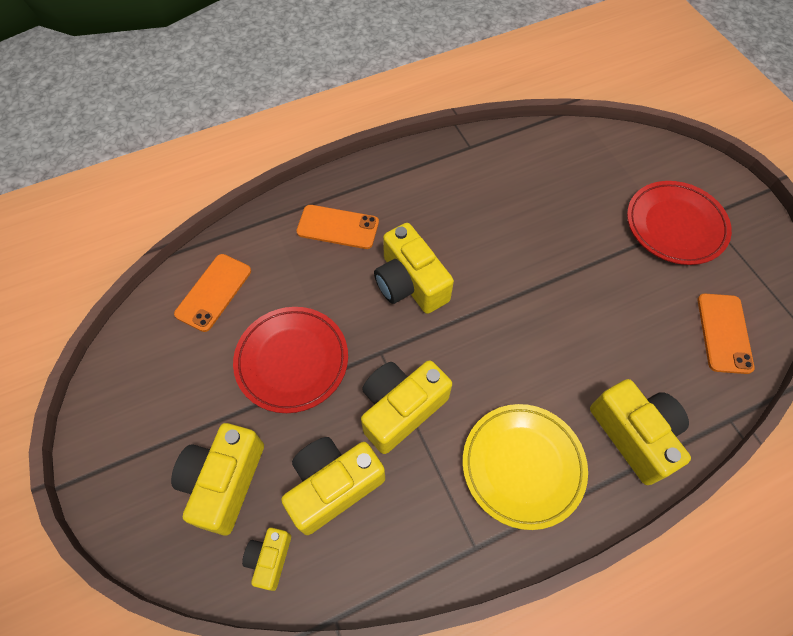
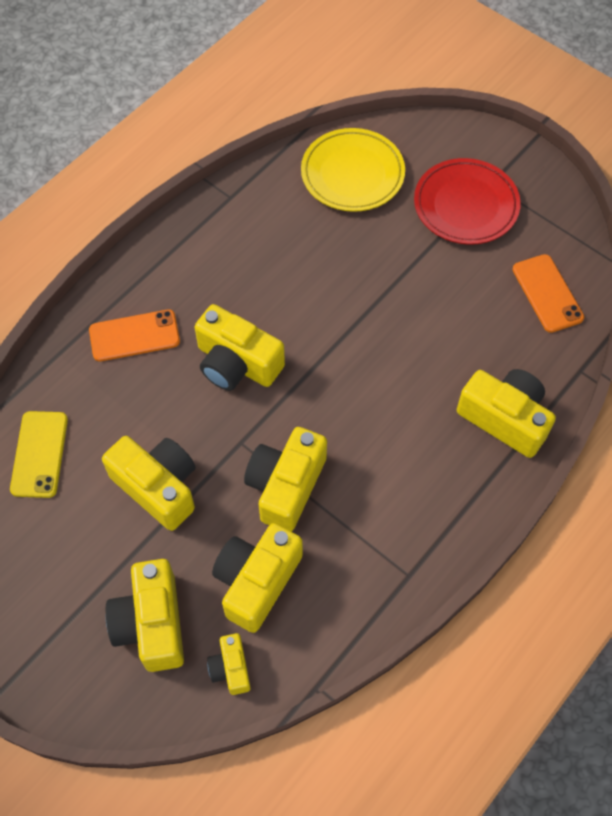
camera: 25 degrees left, 0 degrees up
(214, 292) = (39, 454): orange phone -> yellow phone
(292, 361) = (158, 487): red plate -> yellow camera
(523, 466) = (419, 488): yellow plate -> yellow plate (352, 174)

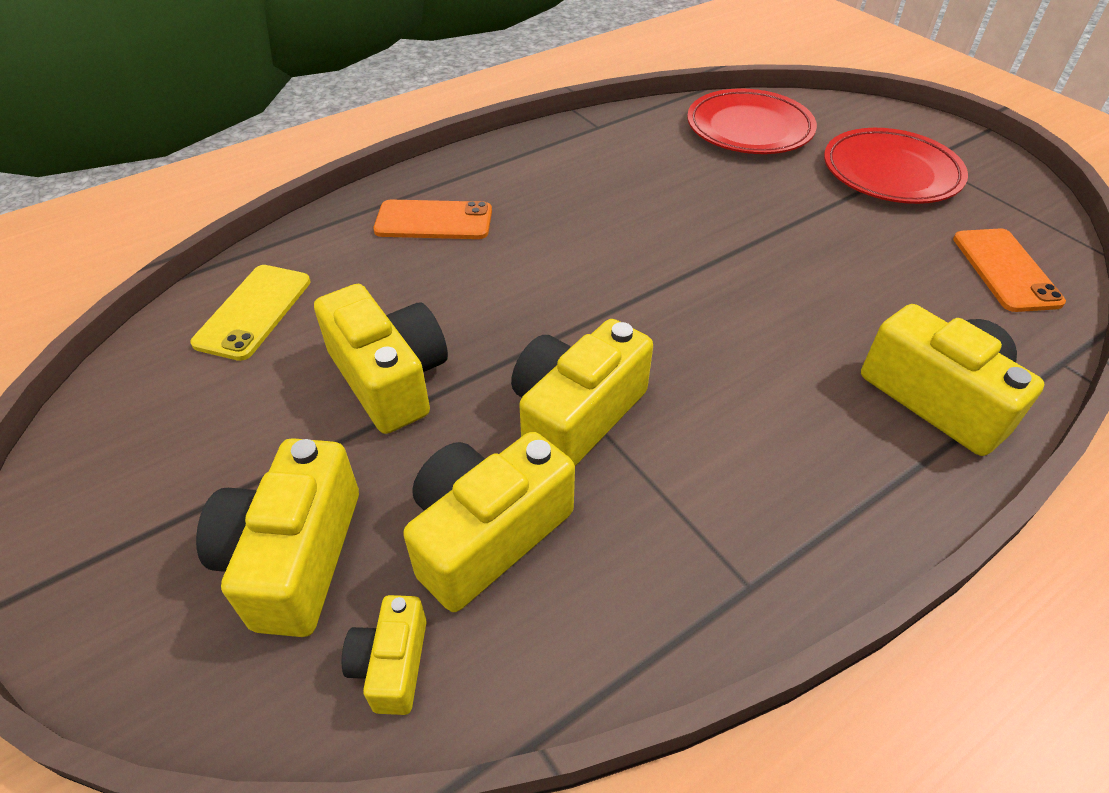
camera: 15 degrees right, 15 degrees down
(237, 363) = (552, 268): yellow camera -> none
(352, 174) = (749, 129): yellow plate -> red plate

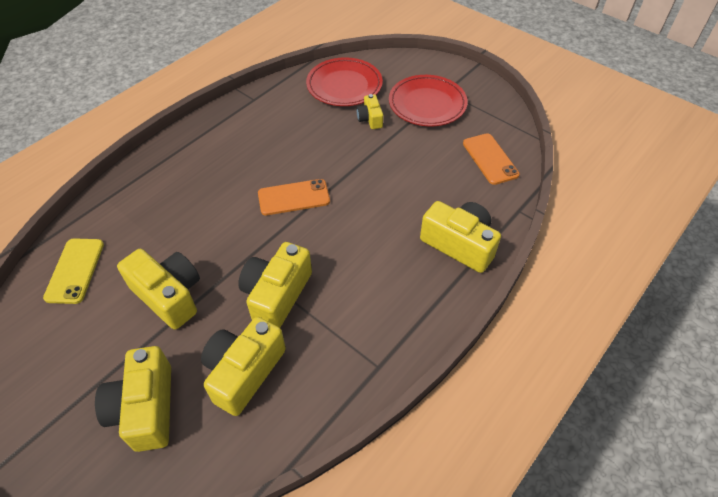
camera: 15 degrees left, 5 degrees up
(392, 664) = (212, 449): yellow camera -> yellow camera (370, 119)
(434, 221) = (168, 187): orange phone -> orange phone (294, 197)

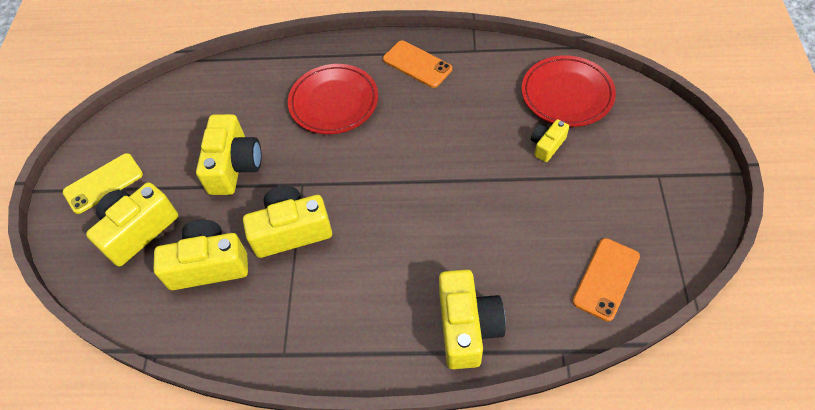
camera: 55 degrees right, 5 degrees up
(75, 270) = (209, 97): yellow phone -> yellow phone (103, 183)
(294, 197) = (397, 164): orange phone -> orange phone (417, 64)
(427, 104) = (620, 173): red plate -> red plate (334, 102)

